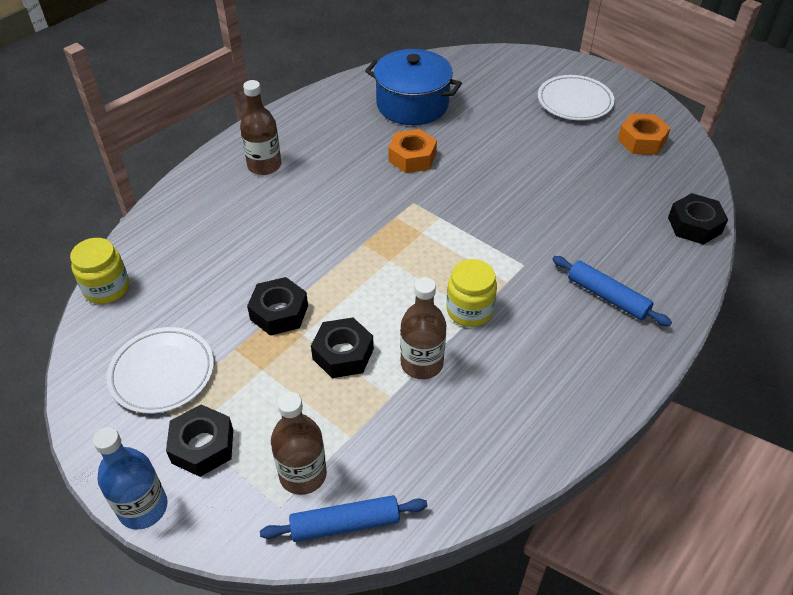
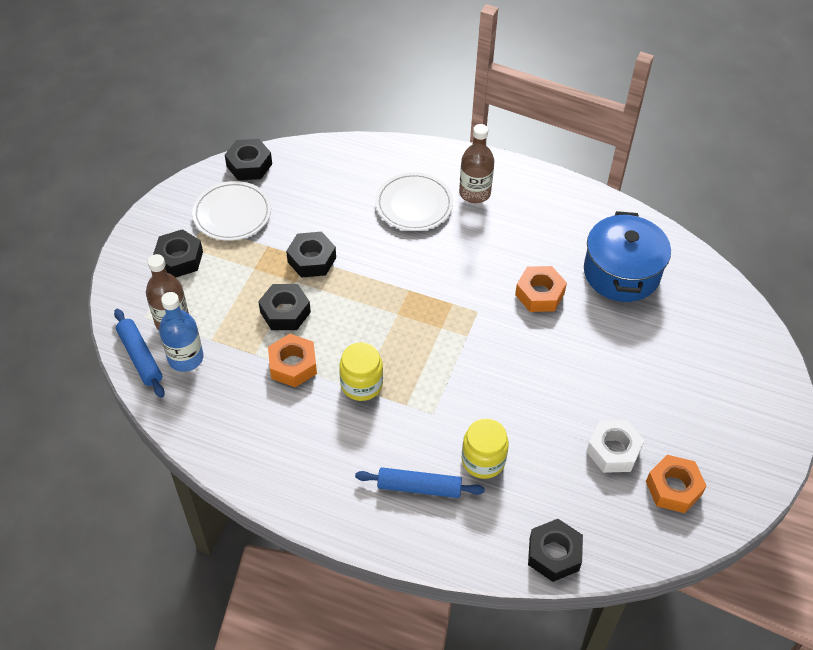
camera: 70 degrees right, 5 degrees up
(93, 338) = (249, 165): none -> black nut
(107, 288) = (297, 153): yellow jar -> yellow jar (483, 460)
(143, 508) = (126, 246): blue bottle -> blue bottle (185, 358)
(421, 363) = (293, 365): brown bottle -> orange nut
(574, 101) = (710, 413): white plate -> white plate (414, 205)
(597, 162) = (613, 451): none -> white nut
(607, 296) = (419, 487): blue rolling pin -> blue rolling pin turned 75 degrees clockwise

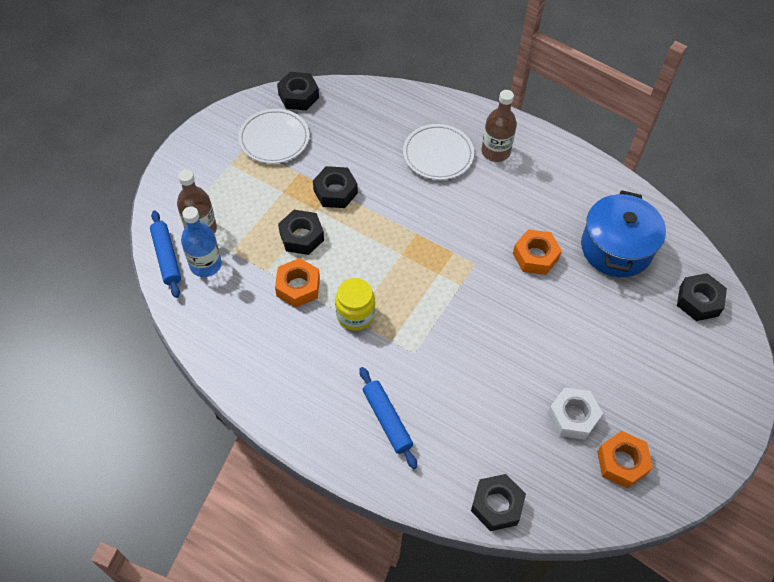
camera: 10 degrees right, 5 degrees up
(179, 259) = (219, 173): black nut -> black nut (698, 301)
(419, 487) = (387, 420): blue rolling pin -> blue rolling pin turned 45 degrees clockwise
(483, 460) = (450, 405): yellow jar -> none

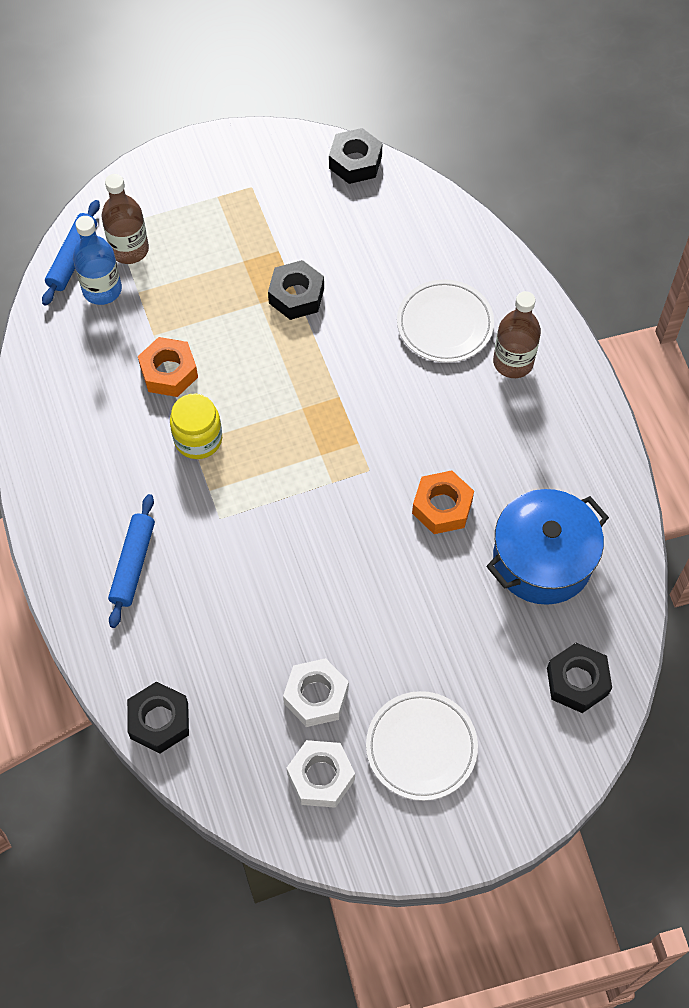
camera: 40 degrees right, 5 degrees up
(274, 139) = (286, 196): white plate -> white plate (421, 747)
(301, 236) = (219, 322): black nut -> none
(622, 462) = (321, 777): orange nut -> white nut

